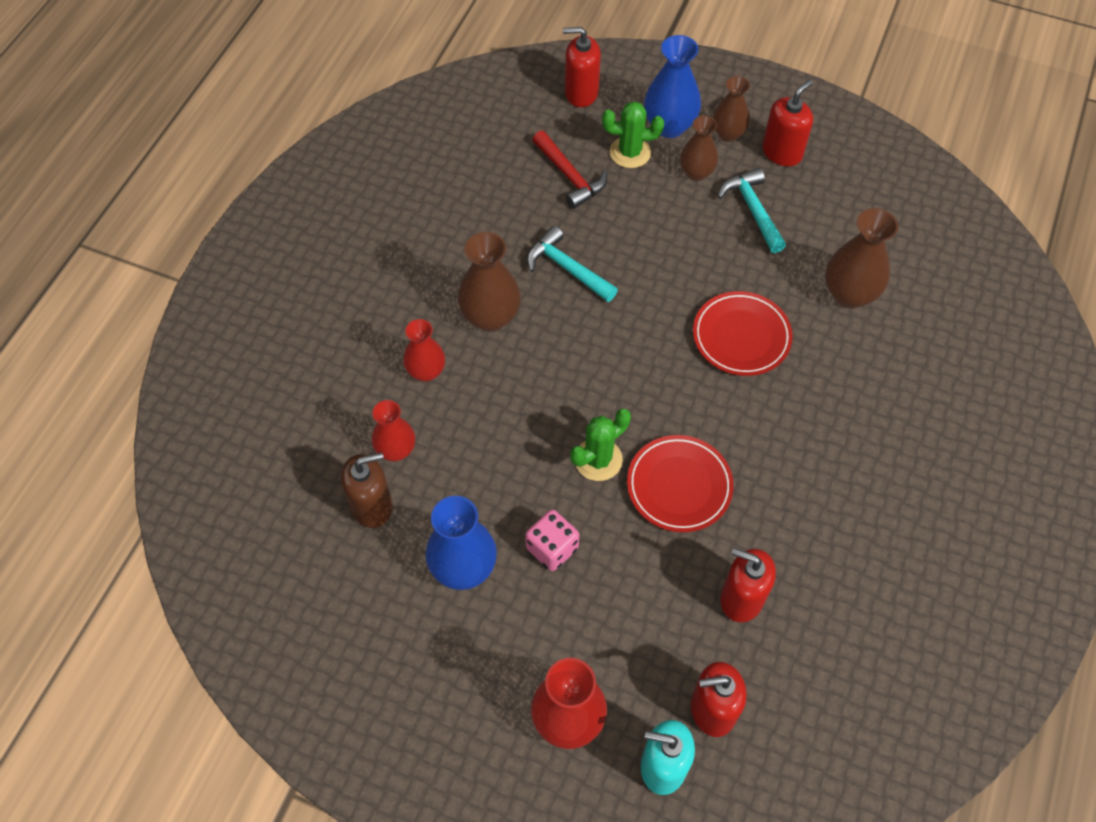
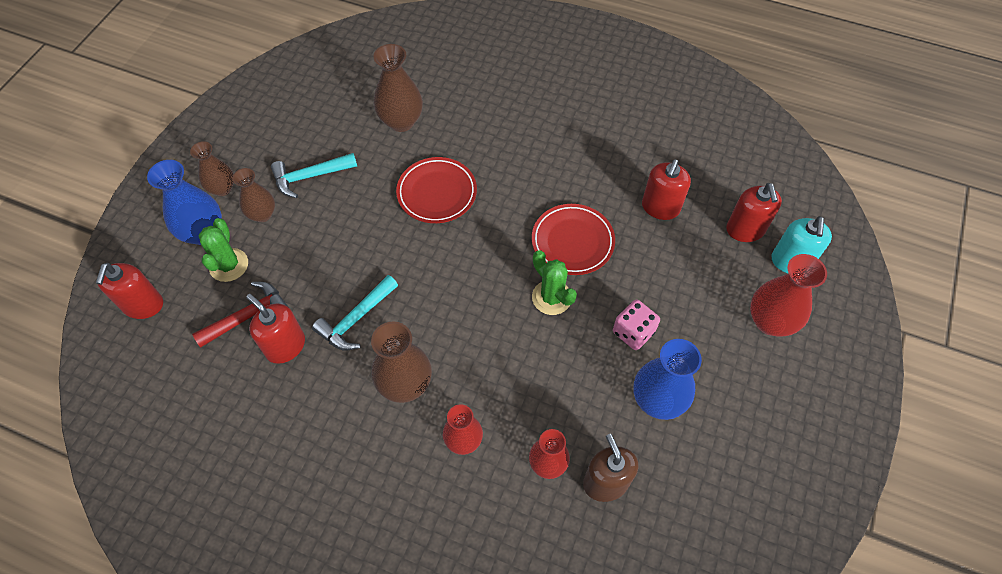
camera: 90 degrees left, 0 degrees up
(782, 152) = (251, 152): red soap dispenser -> red soap dispenser (285, 346)

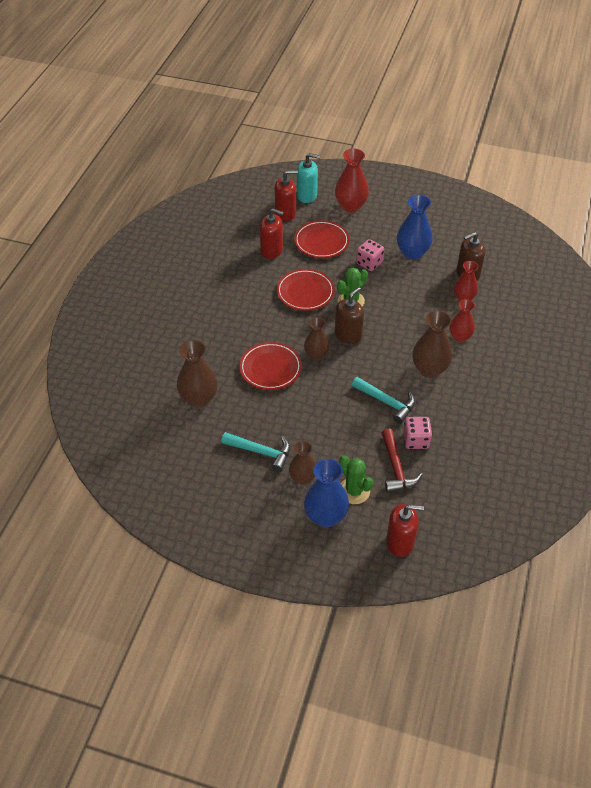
camera: 95 degrees left, 10 degrees down
(222, 188) = (279, 513): brown vase -> brown vase (316, 355)
(229, 265) = (354, 491): green cactus -> green cactus turned 60 degrees clockwise
(248, 316) = (396, 468): red hammer -> red hammer turned 150 degrees counterclockwise
(285, 346) = (416, 440): red soap dispenser -> pink dice
(310, 177) = (261, 452): turquoise hammer -> turquoise hammer turned 45 degrees counterclockwise
(484, 286) = (348, 335): none -> brown soap dispenser
(680, 271) = (321, 242): none -> red plate

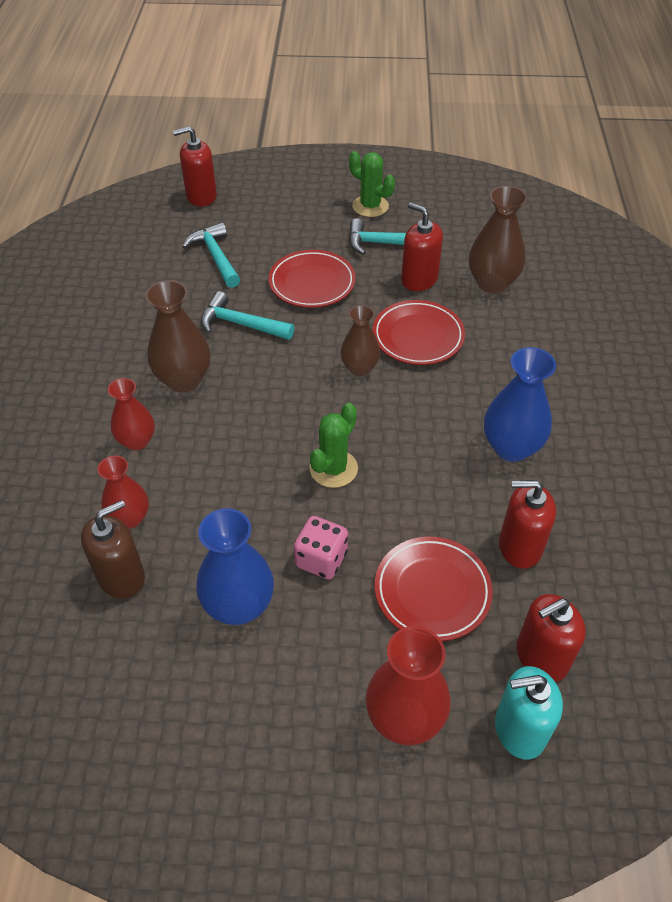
camera: 165 degrees right, 0 degrees up
(249, 413) = (419, 279): none -> red soap dispenser
(302, 478) = (324, 229): brown vase -> none
(305, 292) = (418, 469): red plate -> red plate (312, 283)
(325, 516) = (287, 203): blue vase -> blue vase (511, 447)
(348, 335) = (321, 407): brown soap dispenser -> none
(354, 491) = (261, 228): green cactus -> green cactus (370, 206)
(396, 468) = (215, 256): red hammer -> turquoise hammer
(416, 440) = (194, 288): pink dice -> none

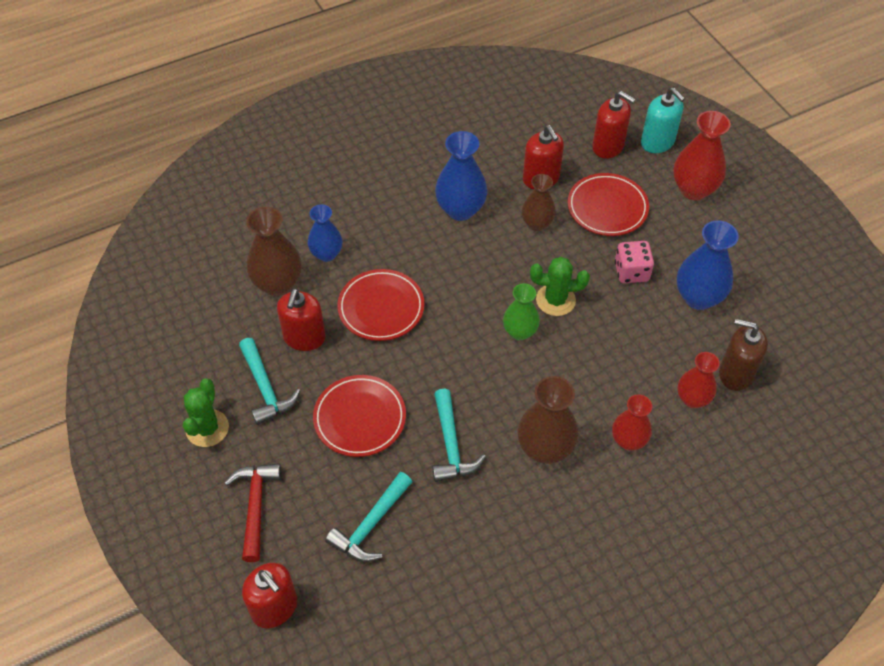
camera: 120 degrees left, 5 degrees up
(284, 210) = (255, 506): none -> red hammer
(317, 421) = (520, 332): none -> green vase
(359, 368) = (444, 331): brown vase -> brown vase (537, 223)
(509, 324) = (326, 254): none -> blue vase

